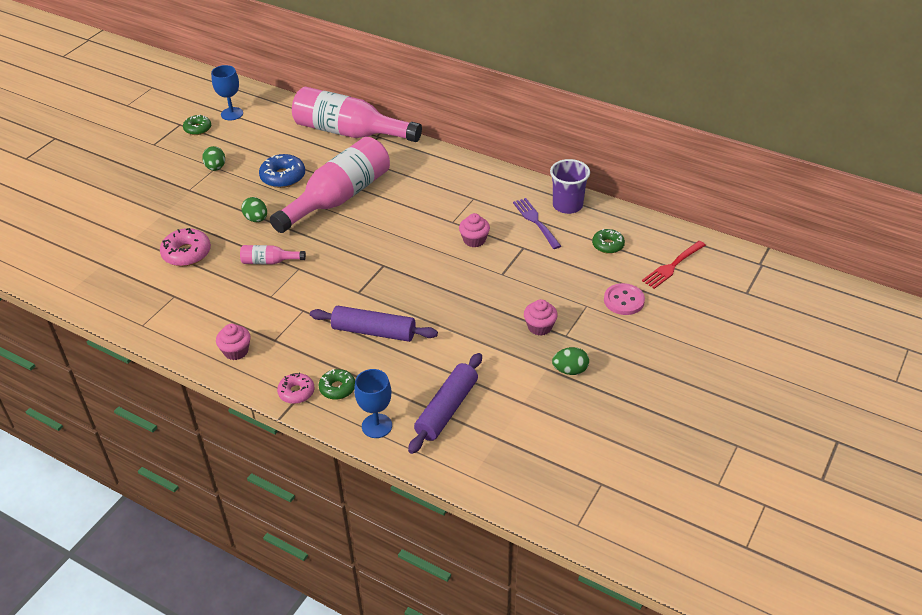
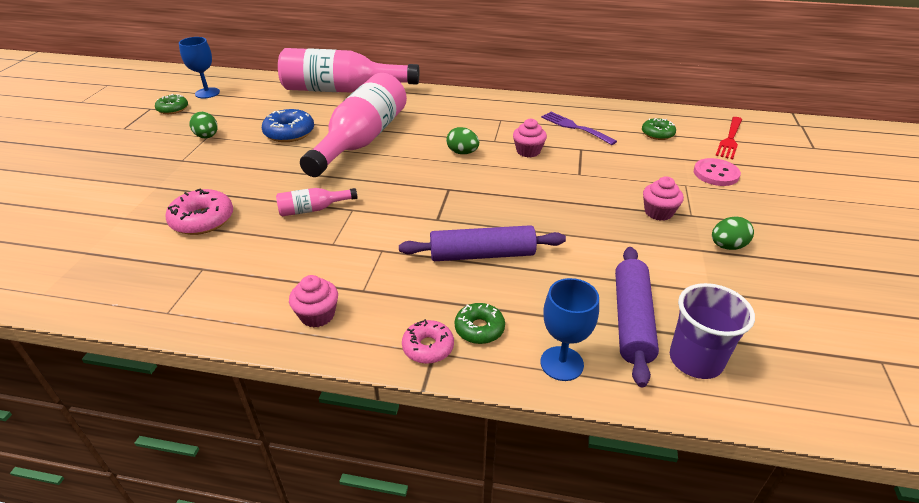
camera: 20 degrees left, 5 degrees down
(256, 219) = (277, 173): green egg -> green egg (462, 153)
(567, 205) = (593, 111): purple cup -> purple cup (695, 360)

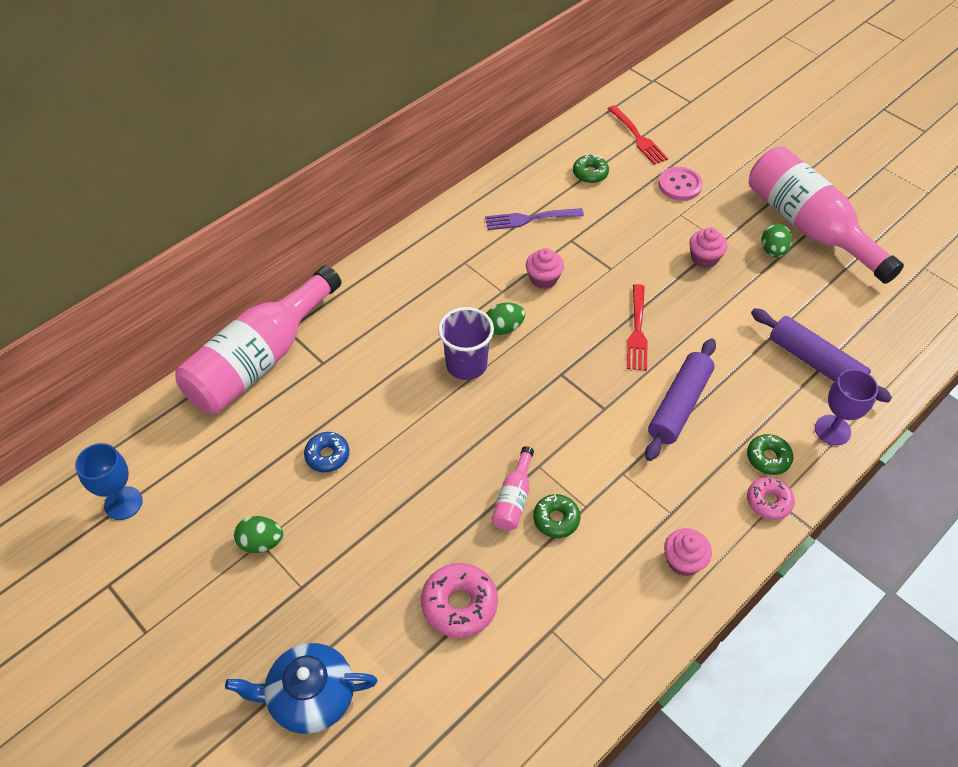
camera: 55 degrees left, 15 degrees up
(99, 191) = (310, 696): none -> blue teapot
(173, 109) = (138, 558): green donut -> green donut (556, 519)
(289, 133) = (327, 455): blue donut -> blue donut, size x0.65
(361, 140) = (405, 397): pink bottle -> pink bottle (808, 227)
(533, 207) = (637, 331): none -> red fork
(561, 363) = (832, 430): blue goblet -> purple goblet
(695, 360) = (871, 355): purple cup -> purple cup (466, 365)

